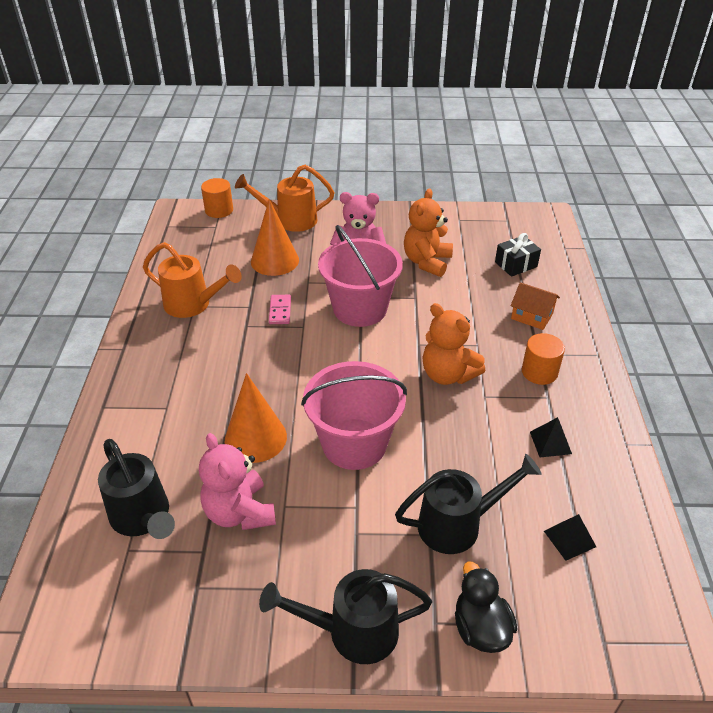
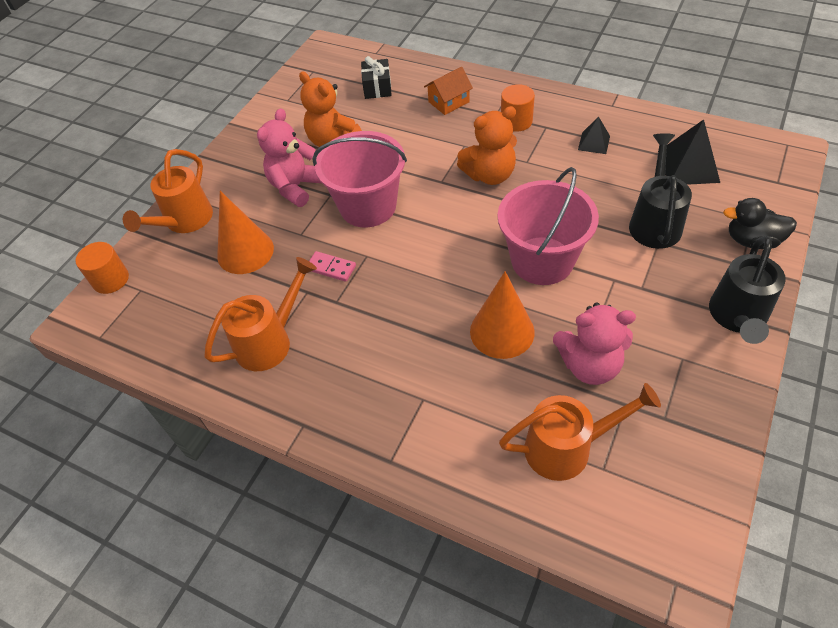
camera: 60 degrees left, 10 degrees up
(143, 518) = (567, 448): black watering can -> orange watering can
(569, 538) = (688, 166): black pyramid -> black pyramid, size x1.72

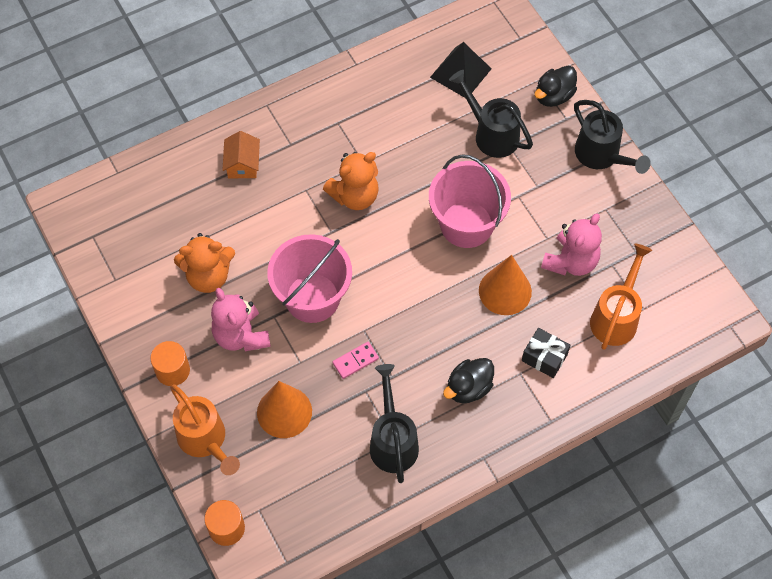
camera: 60 degrees left, 10 degrees up
(270, 341) = (393, 441): orange watering can -> black watering can
(371, 366) = (468, 388): none -> black duck
(377, 88) = (170, 202): black gift -> black gift (544, 357)
(490, 175) = (355, 196): orange teddy bear -> orange teddy bear turned 45 degrees clockwise
(516, 121) = (312, 136): orange cylinder -> orange cylinder (172, 370)
(594, 143) = (384, 107): black pyramid -> none

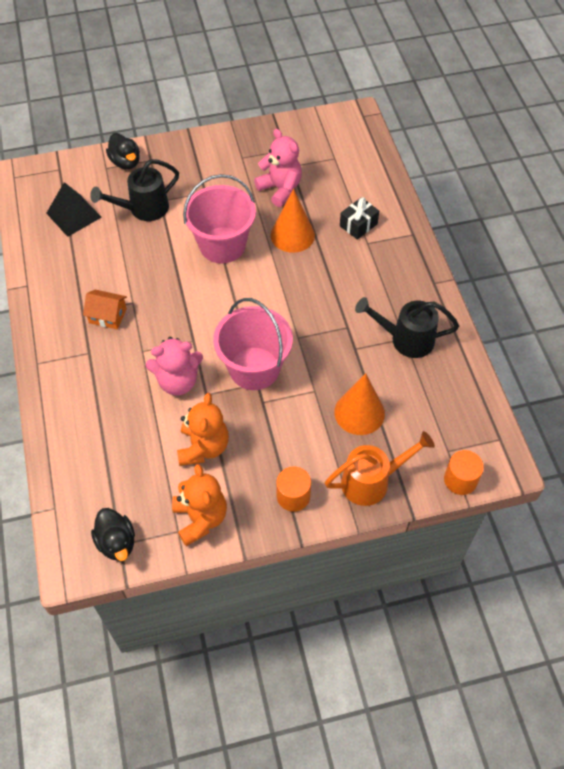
camera: 75 degrees left, 5 degrees down
(241, 336) = (274, 432): pink teddy bear -> pink teddy bear (178, 381)
(242, 164) = (93, 395): orange house -> orange house (108, 316)
(355, 196) = (164, 315): orange teddy bear -> orange teddy bear (200, 518)
(355, 361) = (325, 349): pink domino -> none
(468, 388) = (371, 278): black duck -> black duck (117, 542)
(601, 156) = (194, 148): black watering can -> none
(616, 317) = (336, 174): orange watering can -> none

